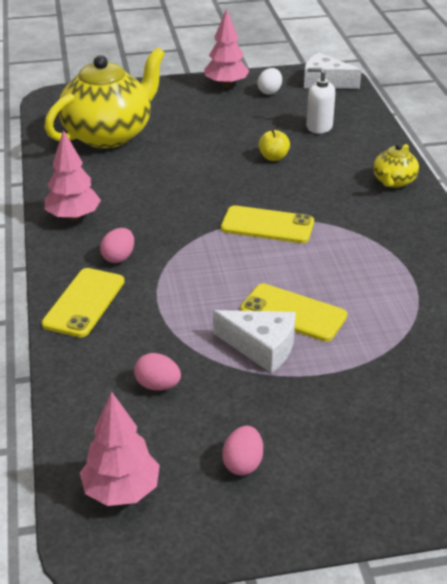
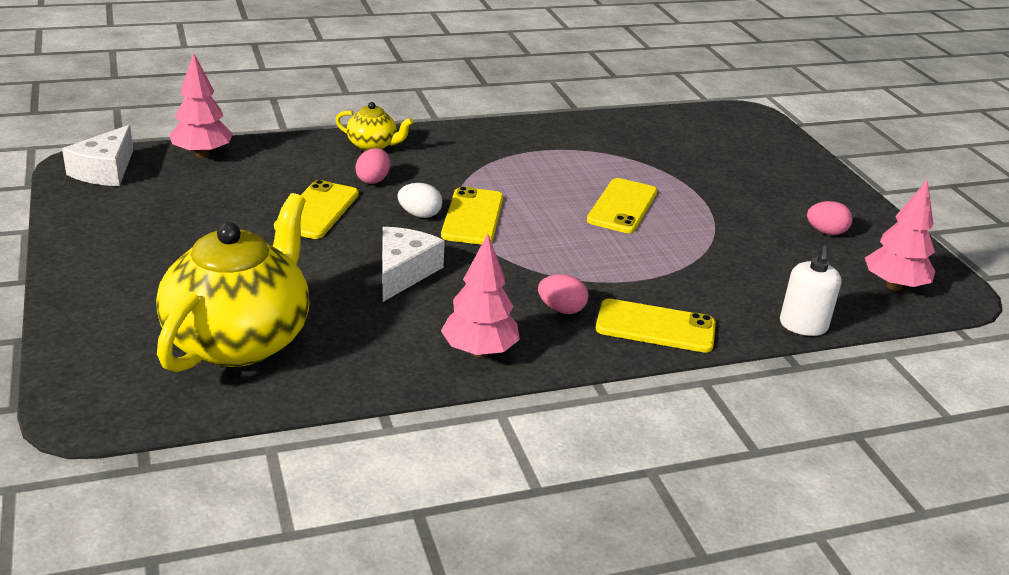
camera: 100 degrees left, 5 degrees down
(109, 134) = (239, 340): yellow teapot -> yellow teapot turned 75 degrees clockwise
(158, 385) = (760, 274): pink egg -> pink egg (373, 180)
(226, 85) = (89, 243): pink tree -> pink tree (202, 154)
(261, 347) = (679, 222): white cheese -> white cheese (404, 272)
(269, 92) = (124, 210): white egg -> white egg (419, 215)
(273, 157) = (317, 210): yellow apple -> yellow phone
(319, 127) = (238, 180): white soap dispenser -> white soap dispenser (803, 326)

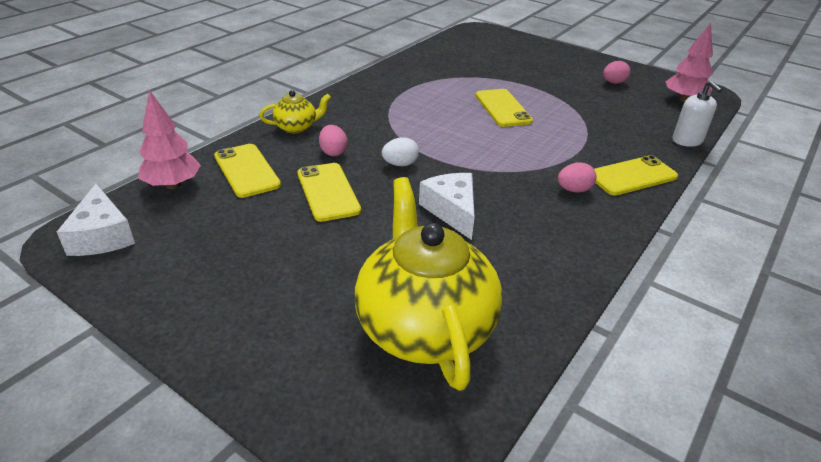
camera: 35 degrees left, 5 degrees up
(472, 217) = (433, 151): yellow phone -> yellow phone (246, 170)
(479, 351) = (577, 244): pink tree -> none

